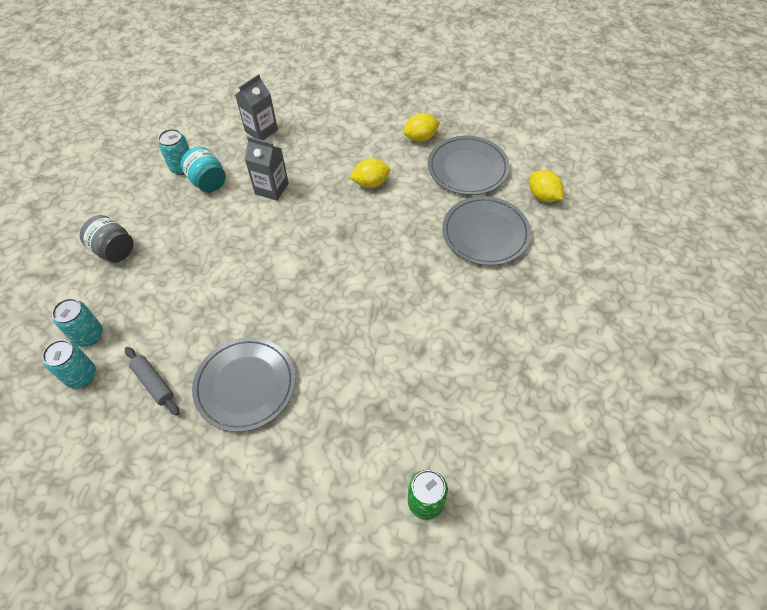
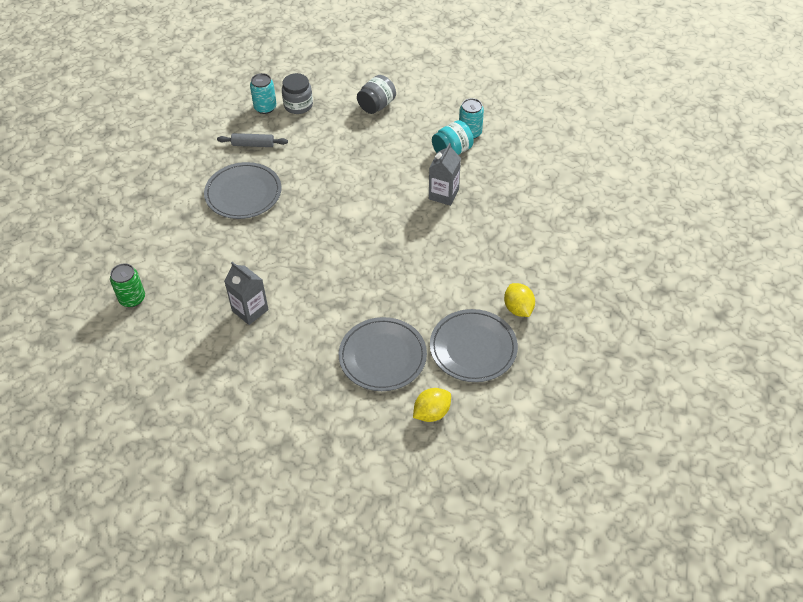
camera: 90 degrees right, 5 degrees down
(88, 335) = (298, 105): turquoise can -> grey jar
(154, 383) = (253, 144): grey rolling pin -> grey rolling pin turned 45 degrees clockwise
(261, 130) = (521, 181): grey carton -> grey carton (250, 310)
(370, 183) = (450, 266): yellow lemon -> none

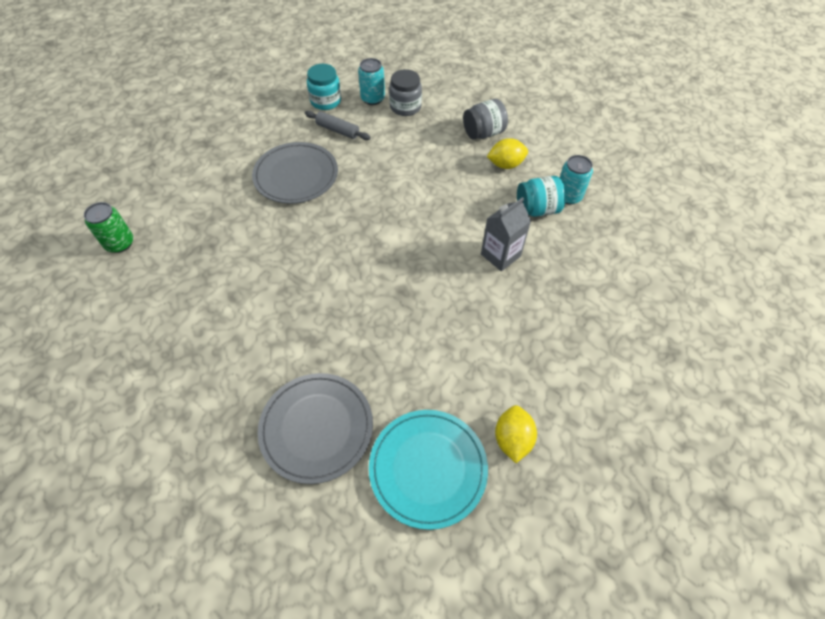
camera: 25 degrees right, 5 degrees up
(225, 123) = (325, 101): none -> turquoise jar
(250, 310) = (217, 305): grey carton -> none
(431, 413) = (326, 538): yellow lemon -> yellow lemon (505, 165)
(473, 348) = (428, 468): grey plate -> turquoise plate

